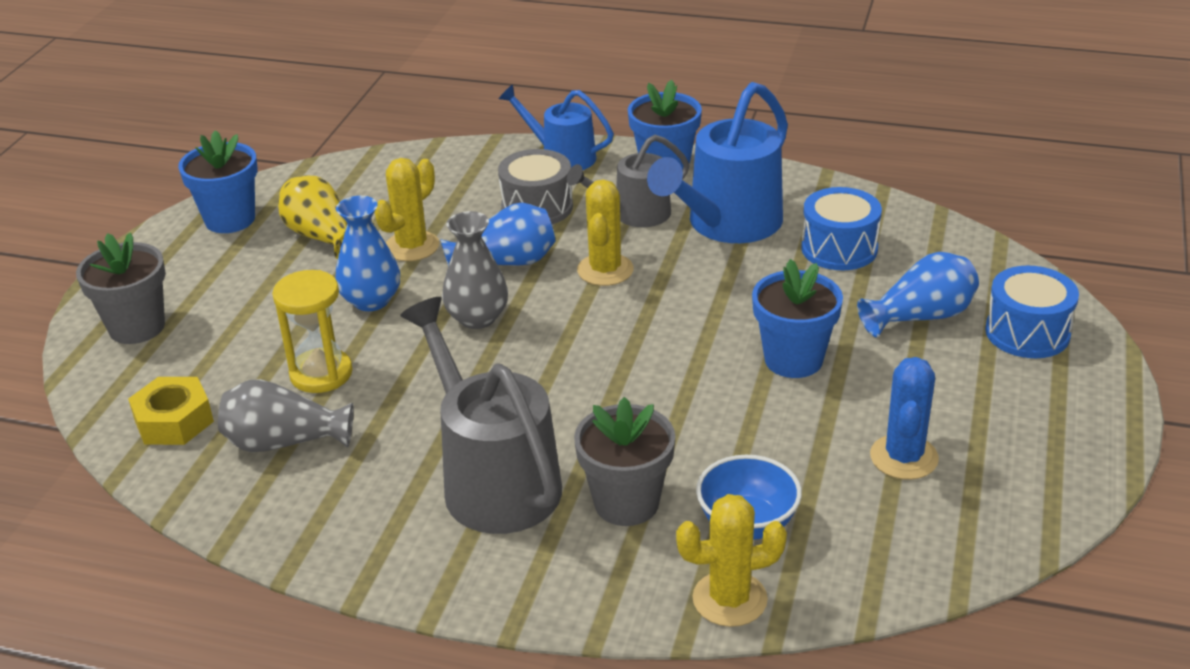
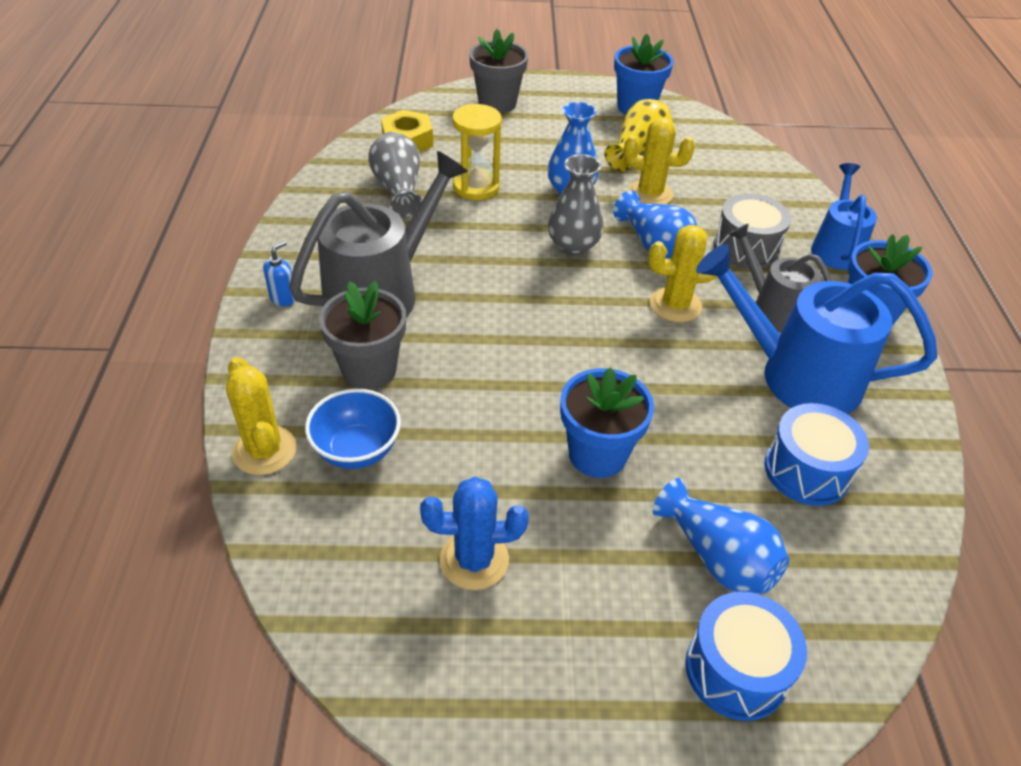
camera: 70 degrees right, 10 degrees up
(466, 569) = (283, 298): none -> blue soap dispenser

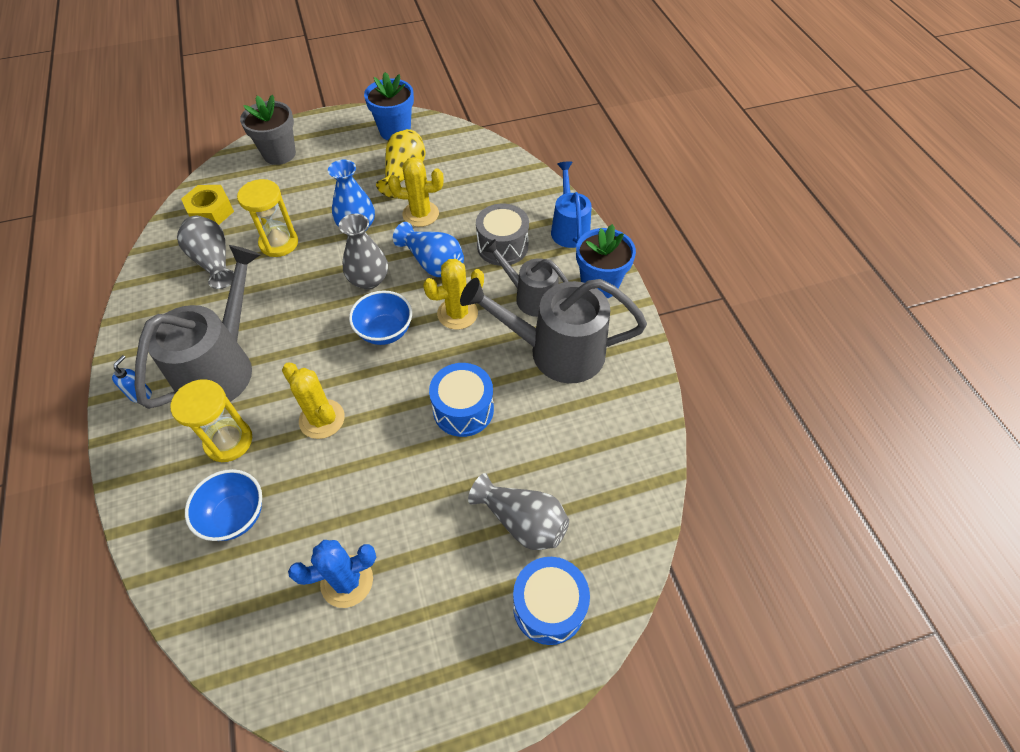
camera: 15 degrees left, 10 degrees up
(264, 450) = (160, 539): yellow cactus -> yellow cactus (322, 419)
(369, 370) = (228, 441): grey flower pot -> yellow hourglass
(581, 303) = (385, 331): none -> blue bowl
(597, 454) = (422, 463): blue flower pot -> none
(717, 557) = (522, 521): blue vase -> grey vase
(796, 375) = (555, 351): blue watering can -> grey watering can
(806, 470) = (574, 430): blue drum -> blue drum (463, 409)

